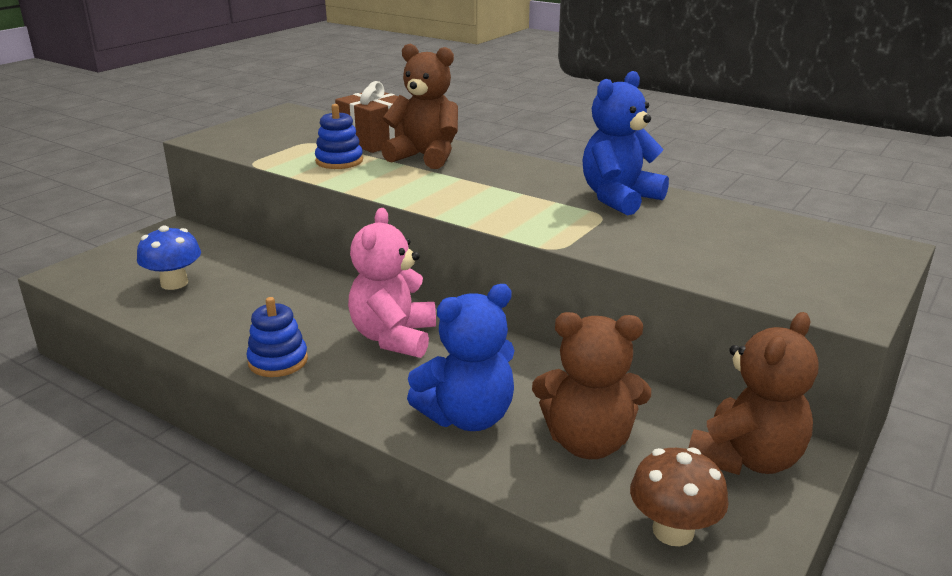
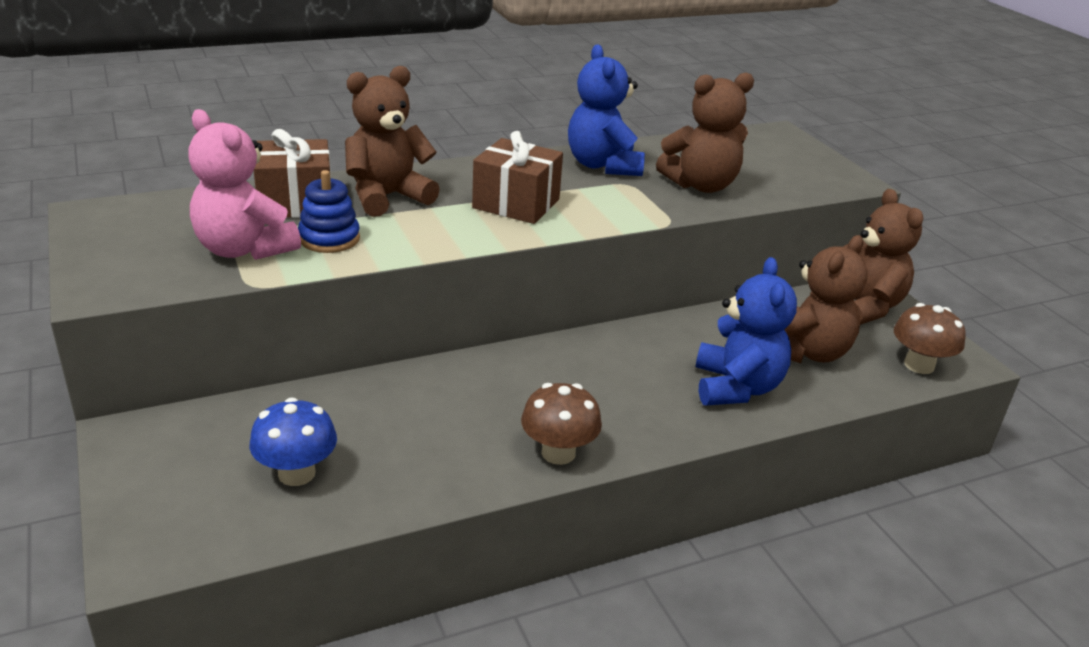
camera: 60 degrees left, 5 degrees up
(278, 361) = (558, 453): blue stacking toy -> brown mushroom
(394, 338) = (579, 375): pink teddy bear -> pink teddy bear (244, 249)
(486, 191) = (516, 203): none -> brown gift
(662, 242) = (701, 185): none -> brown teddy bear

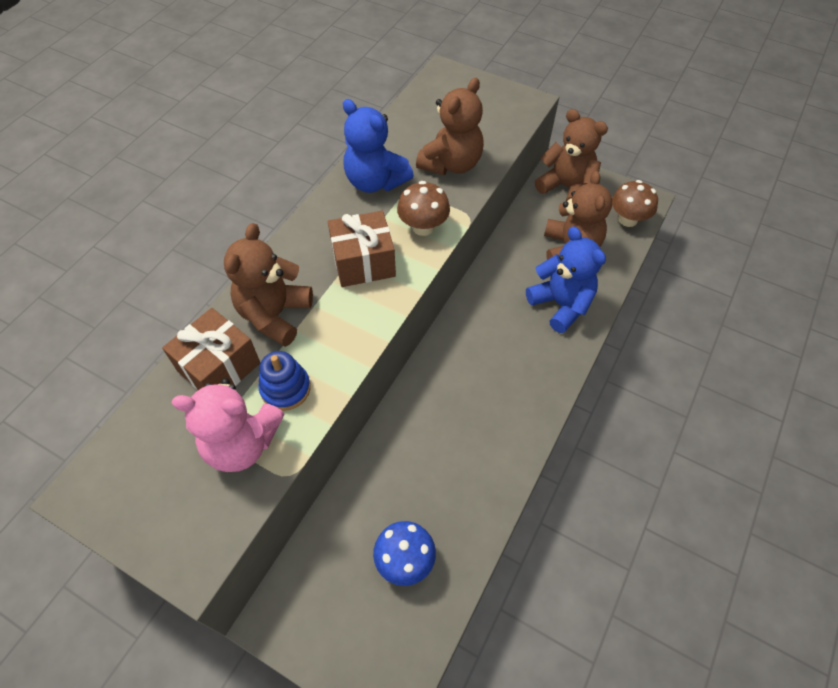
camera: 35 degrees left, 25 degrees up
(558, 453) = (521, 428): brown mushroom -> brown mushroom (423, 227)

